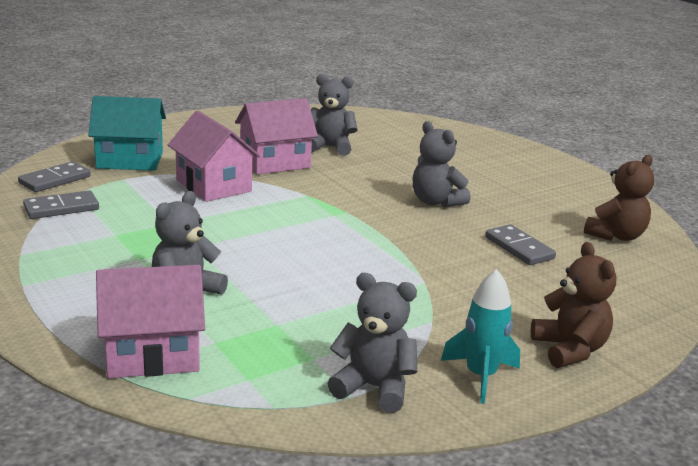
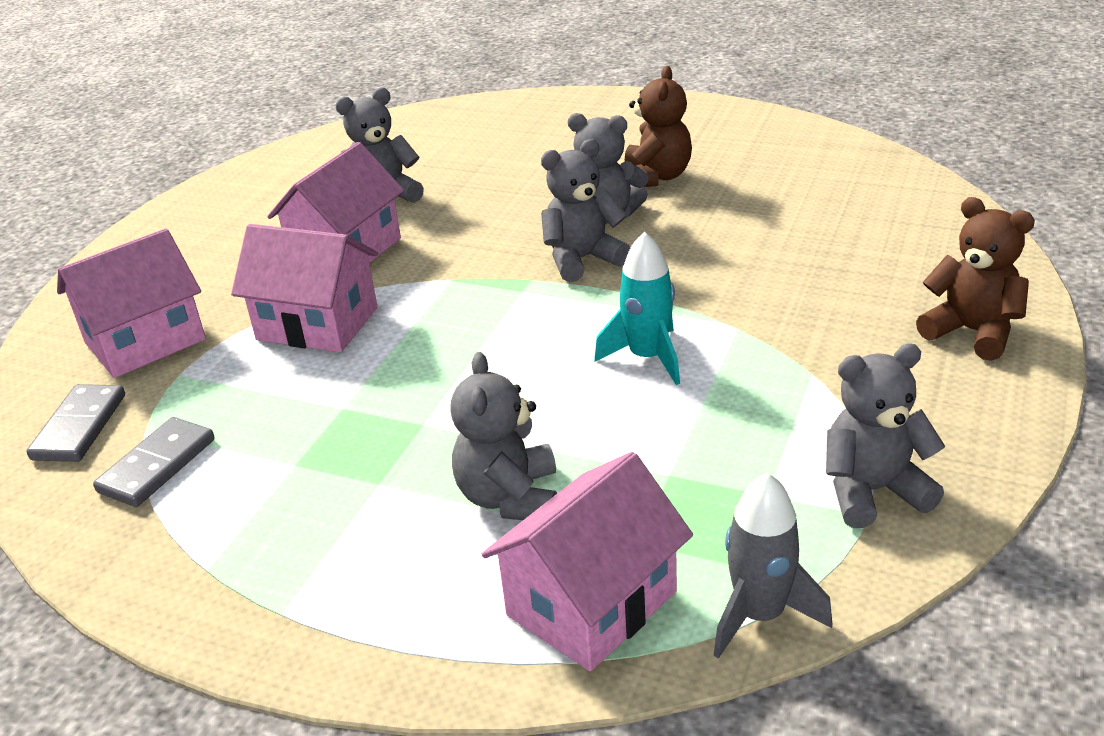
camera: 30 degrees left, 10 degrees up
(130, 160) = (145, 341): turquoise house -> pink house
(222, 403) = (760, 615): none -> grey rocket
(389, 215) = (582, 259): none -> grey teddy bear
(480, 376) = (943, 412): turquoise rocket -> turquoise rocket (647, 357)
(519, 248) = (765, 233): grey domino -> none
(616, 236) = (830, 171): brown teddy bear -> brown teddy bear (655, 177)

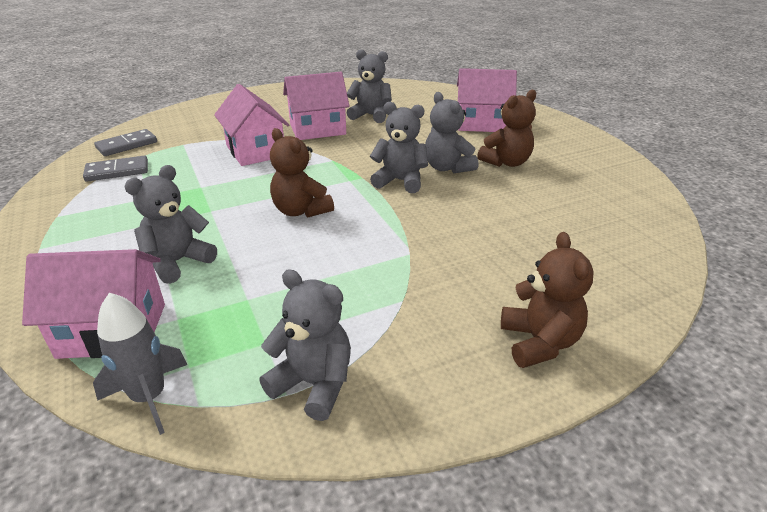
camera: 40 degrees right, 0 degrees up
(145, 341) = (197, 127): pink house -> pink house (481, 123)
(536, 357) = (301, 211): none -> brown teddy bear
(647, 357) = (343, 240): turquoise rocket -> none

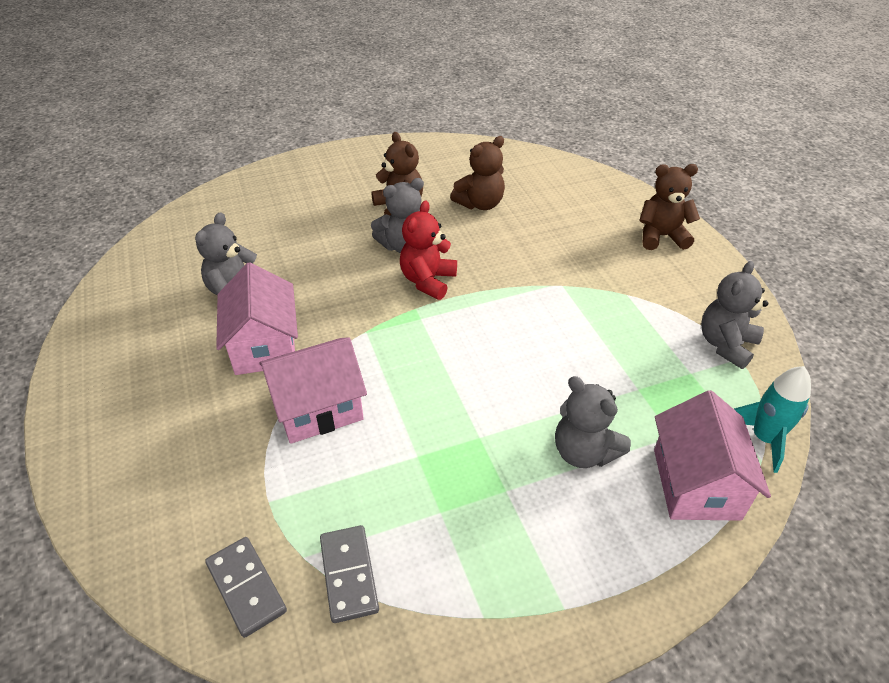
camera: 85 degrees left, 10 degrees up
(149, 397) = (764, 438): grey rocket -> turquoise rocket
(301, 211) = (484, 357): brown teddy bear -> brown teddy bear (480, 204)
(400, 181) = (428, 281): grey teddy bear -> red teddy bear
(481, 123) = (297, 208): pink house -> none

